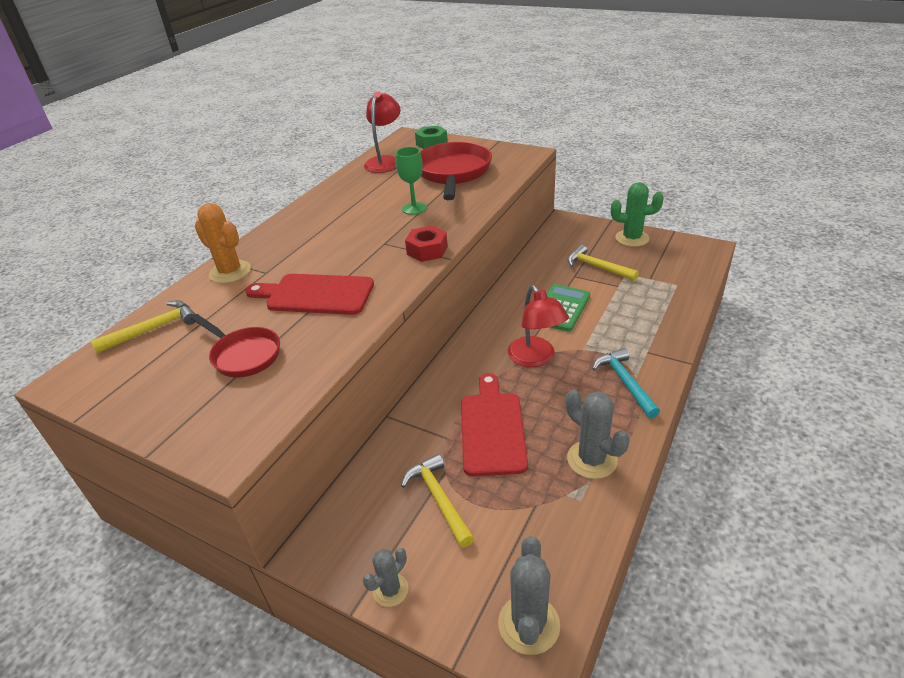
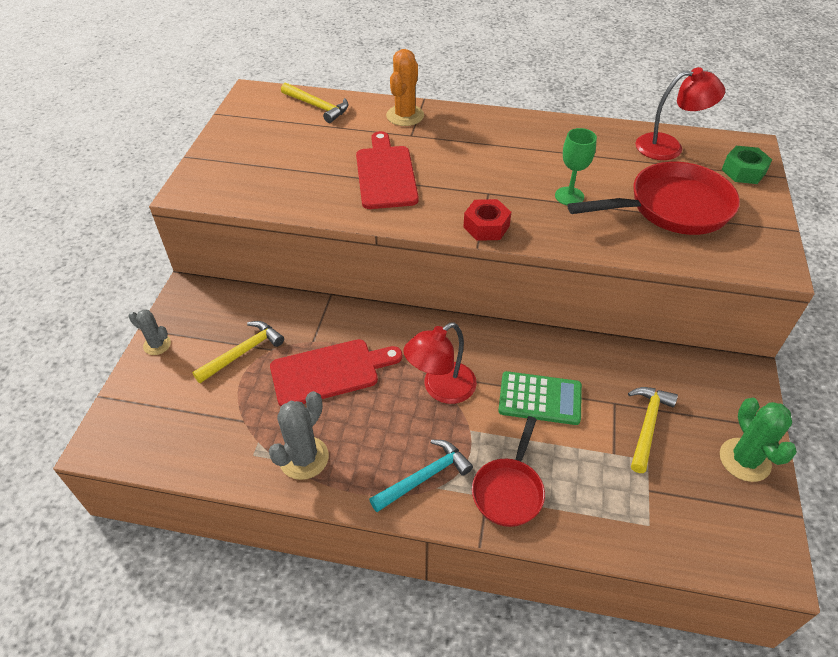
camera: 70 degrees right, 10 degrees up
(244, 355) = (294, 162): red pan -> red pan (509, 490)
(529, 624) = (129, 435): grey cactus -> none

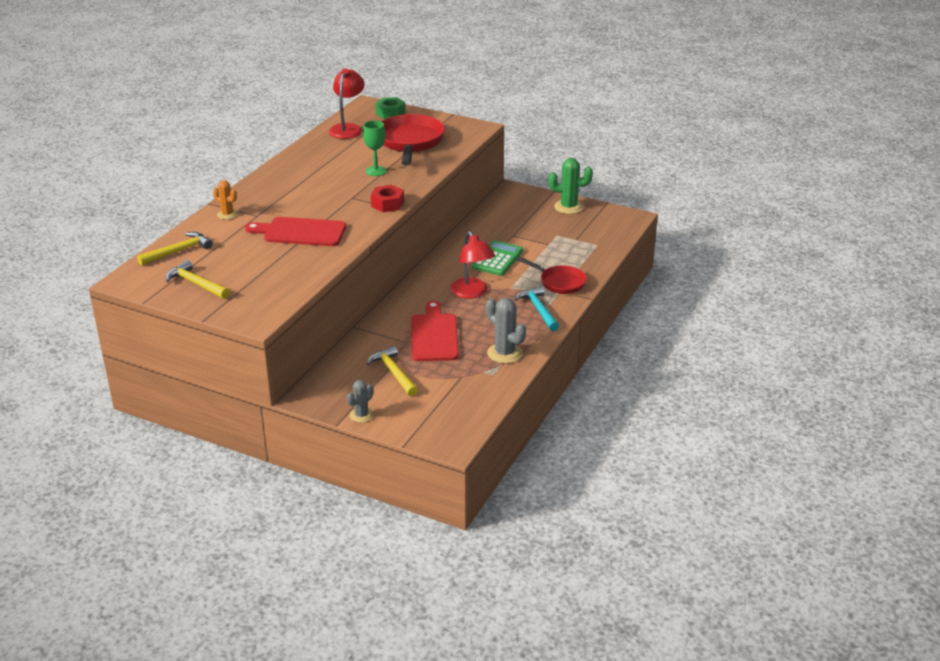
camera: 75 degrees left, 15 degrees down
(405, 116) = (227, 214): orange cactus -> orange cactus, size x0.62
(647, 425) = (533, 229): yellow hammer -> yellow hammer (196, 283)

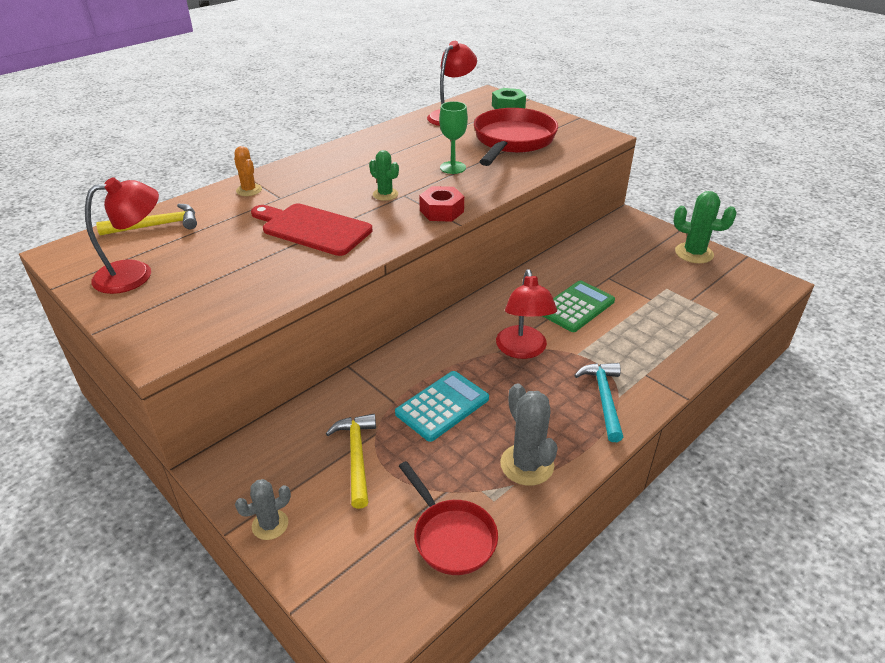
camera: 20 degrees right, 5 degrees up
(196, 283) = (135, 274): yellow hammer -> red lamp
(337, 199) = (385, 194): none -> green cactus
(434, 335) = (442, 406): red cutting board -> turquoise calculator
(559, 282) = (648, 360): red pan -> red pan (451, 536)

